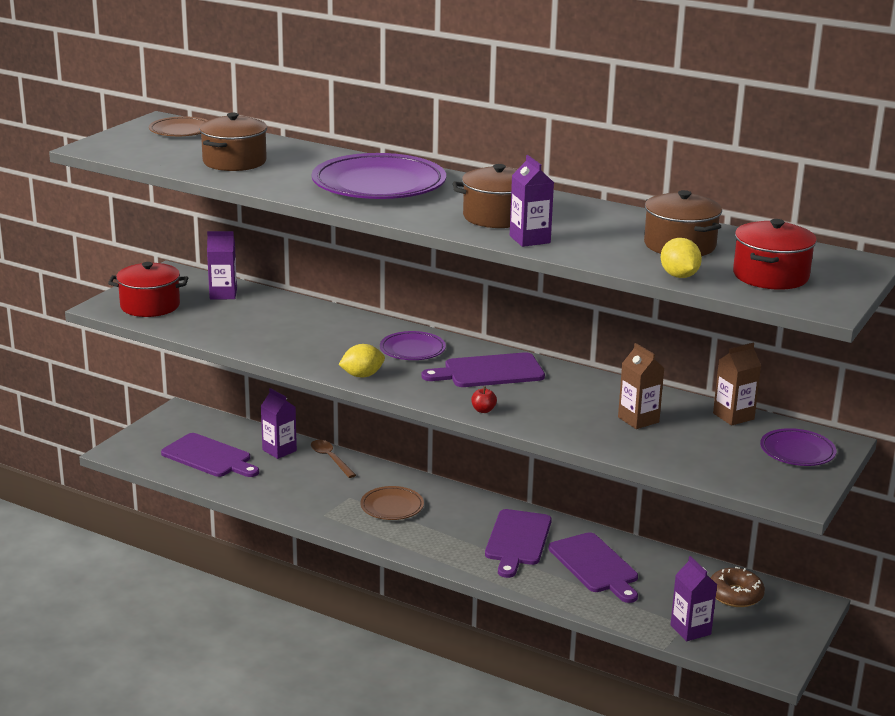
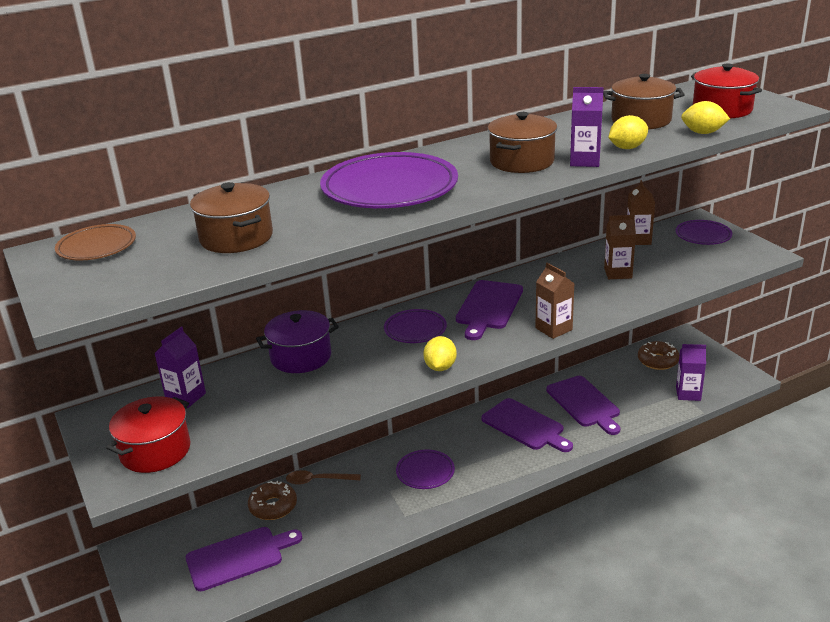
camera: 55 degrees left, 5 degrees up
(279, 450) = (273, 506): purple carton -> brown donut
(319, 317) = (301, 357): none -> purple pot
(392, 507) = (425, 472): brown plate -> purple plate
(483, 410) = (553, 329): red apple -> brown carton
(588, 250) = (627, 148): none -> yellow lemon
(595, 565) = (584, 403): purple cutting board -> purple cutting board turned 60 degrees clockwise

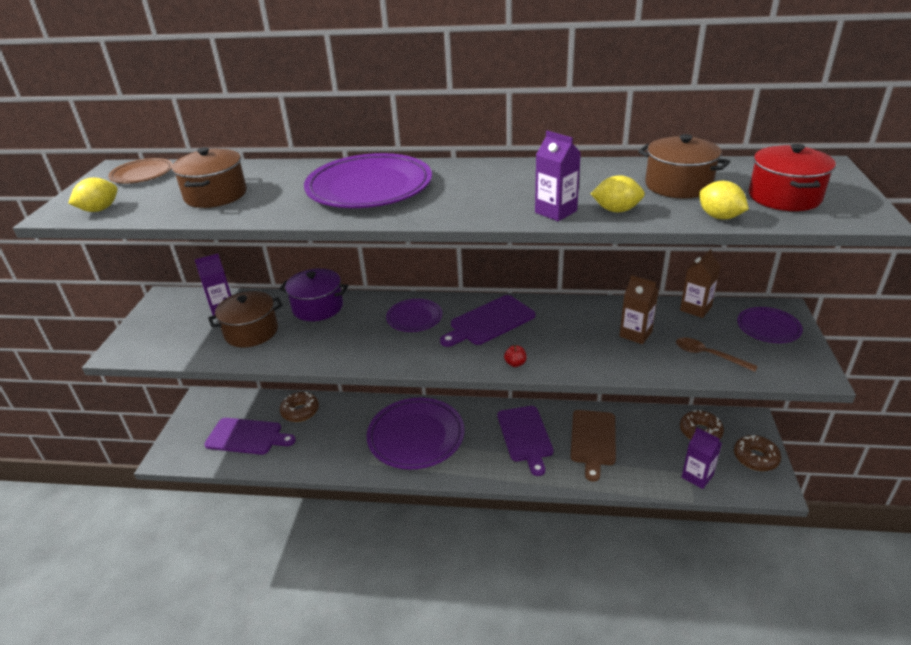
camera: 35 degrees right, 5 degrees up
(155, 451) = (162, 338): red pot -> none
(318, 480) = (344, 406): brown spoon -> brown spoon (708, 355)
(425, 472) = (416, 436): purple plate -> purple plate, size x1.92
(440, 367) = (392, 358): yellow lemon -> yellow lemon (99, 210)
(522, 161) = (503, 195): brown pot -> brown pot (251, 332)
(553, 329) = (515, 363): brown carton -> red apple
(584, 403) = (593, 440): purple cutting board -> brown cutting board
(713, 362) = (755, 458): none -> brown donut

